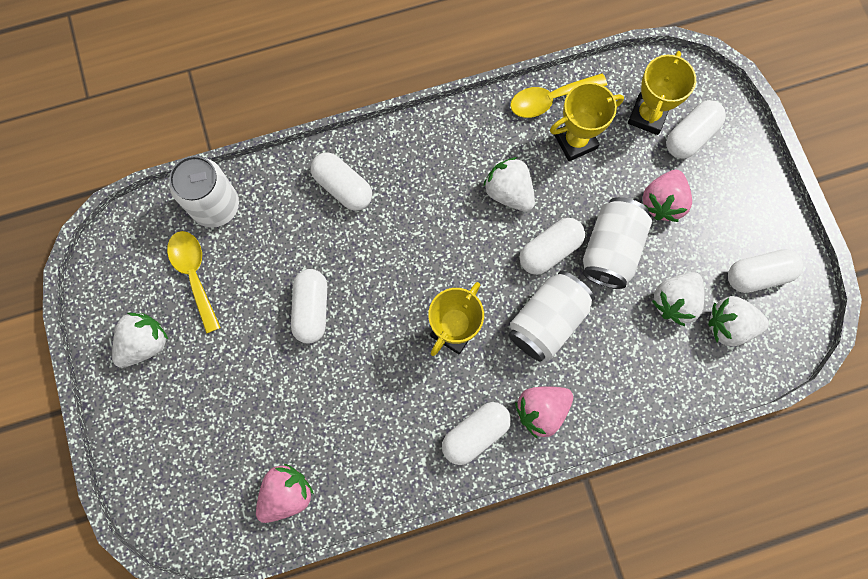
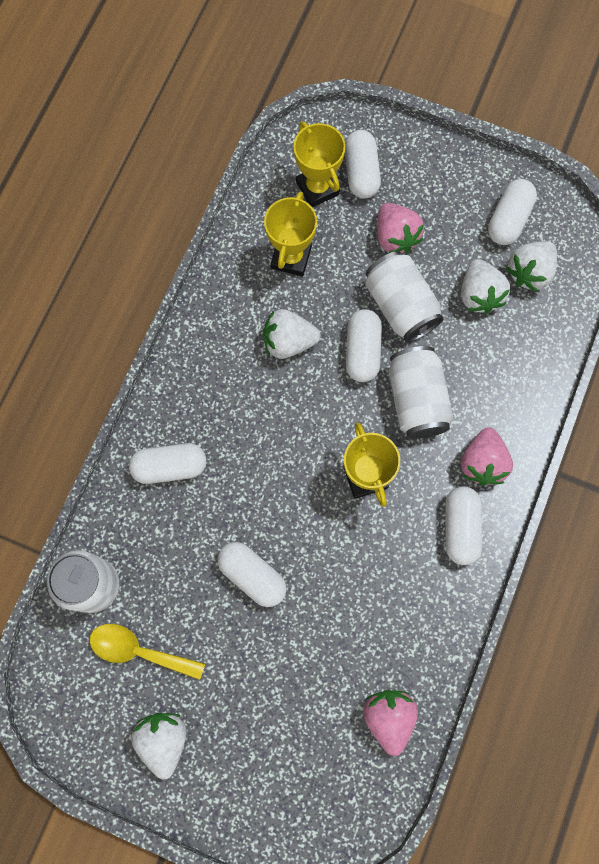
camera: 50 degrees left, 0 degrees up
(550, 99) = (239, 247): yellow spoon -> none

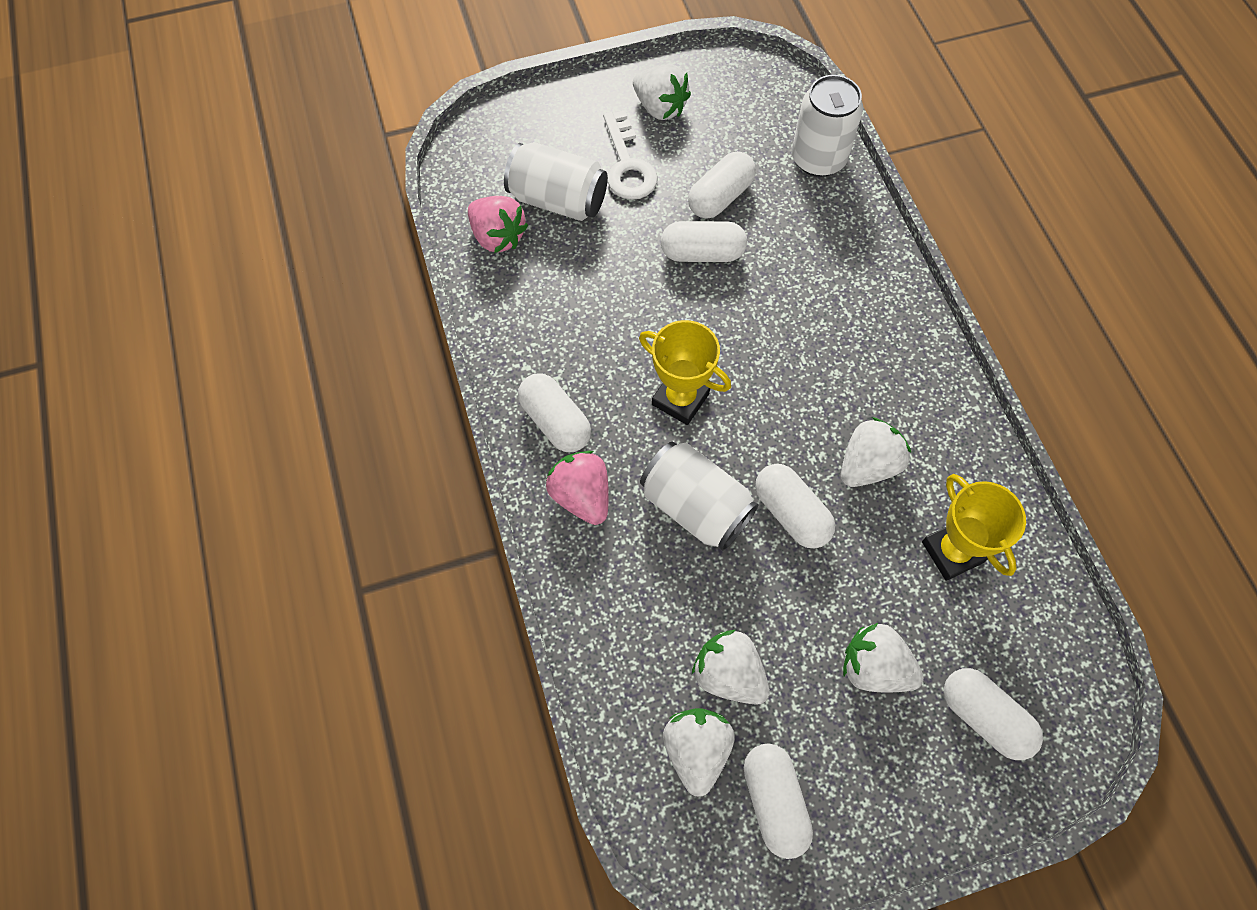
camera: 140 degrees right, 10 degrees down
(138, 650) = (737, 144): yellow spoon -> none
(170, 466) = (854, 280): white capsule -> white capsule (720, 197)
(237, 703) = (627, 165): none -> white key
(317, 188) = (1007, 655): yellow trophy -> none
(395, 237) = (874, 667): pink strawberry -> white strawberry
(400, 306) = (797, 591): white can -> white can (558, 200)

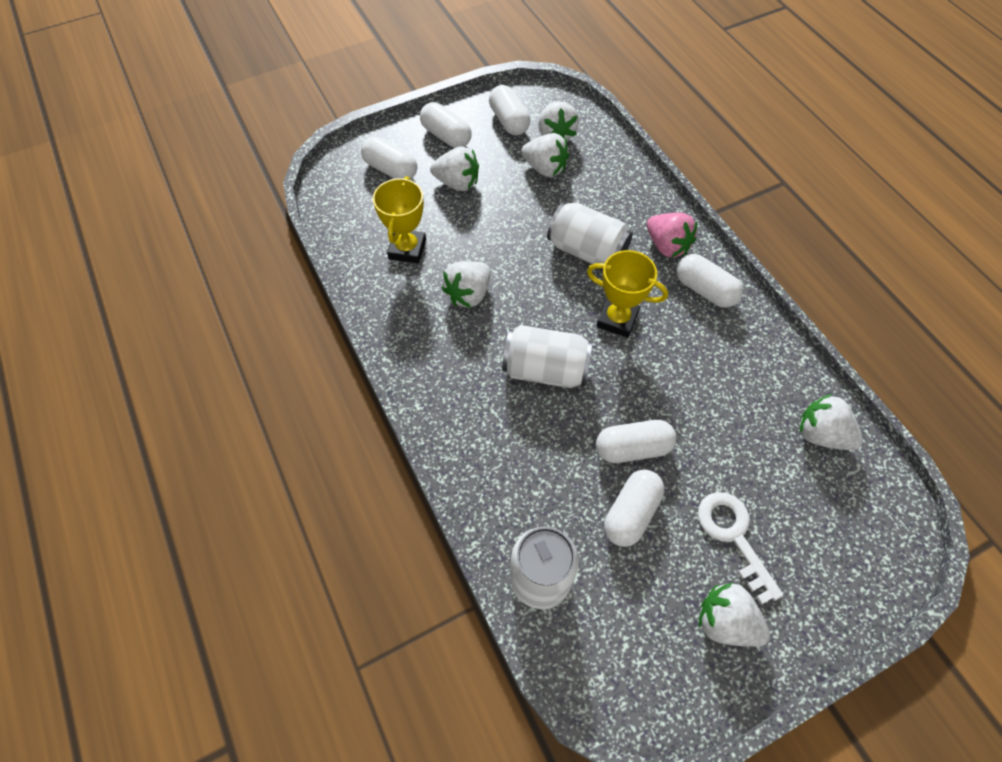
camera: 170 degrees right, 5 degrees down
(498, 237) = (821, 434): pink strawberry -> white strawberry
(558, 200) = (784, 483): white can -> white can (545, 370)
(791, 513) = (520, 256): white capsule -> white capsule (446, 136)
(952, 552) = (407, 249): yellow trophy -> yellow trophy turned 45 degrees clockwise

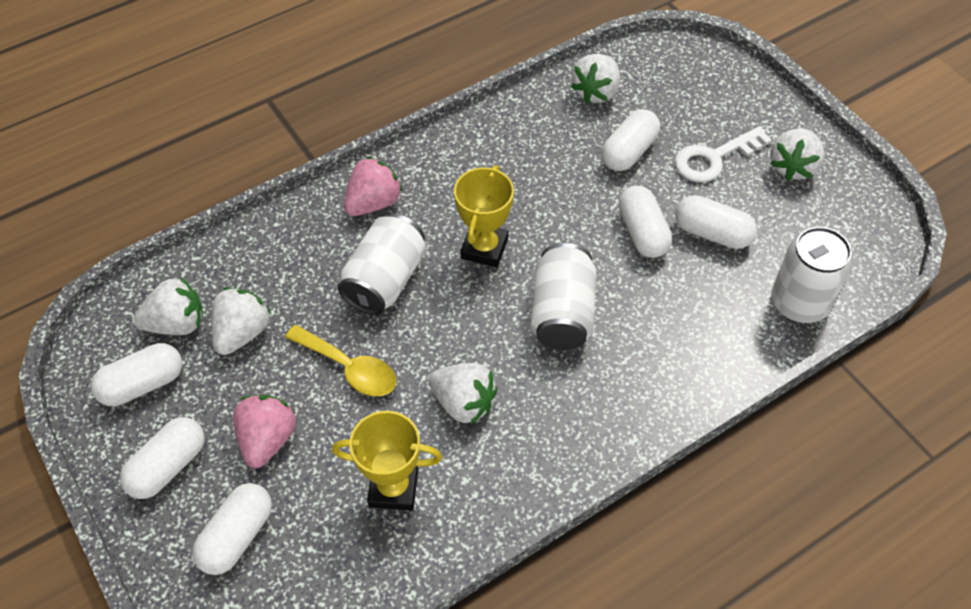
camera: 95 degrees left, 5 degrees down
(457, 183) = (267, 439): white strawberry -> pink strawberry
(508, 227) = (349, 368): none -> yellow spoon
(704, 290) = (435, 171): white capsule -> white capsule (628, 152)

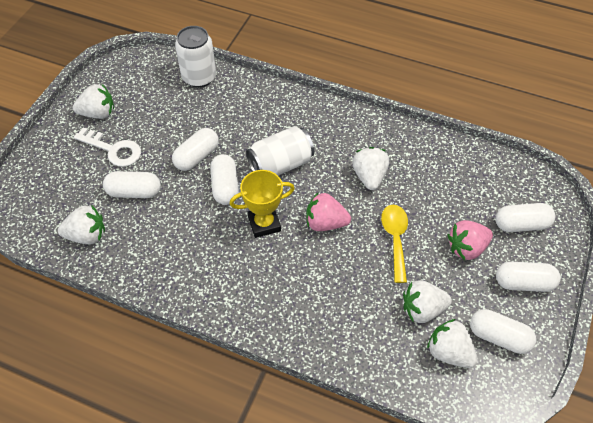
camera: 125 degrees left, 0 degrees up
(373, 203) = (273, 305): pink strawberry -> pink strawberry (325, 223)
(385, 280) = (326, 259): white can -> none
(393, 488) = (438, 178): yellow trophy -> none
(712, 233) = (175, 127): white capsule -> white capsule (225, 186)

